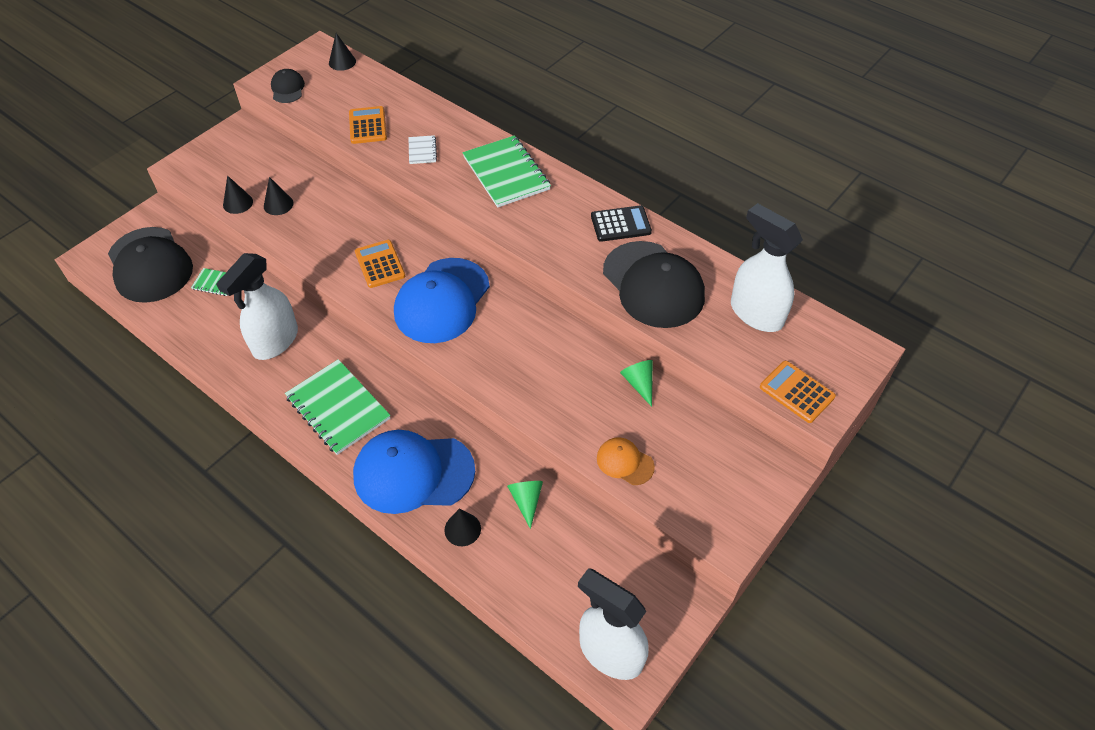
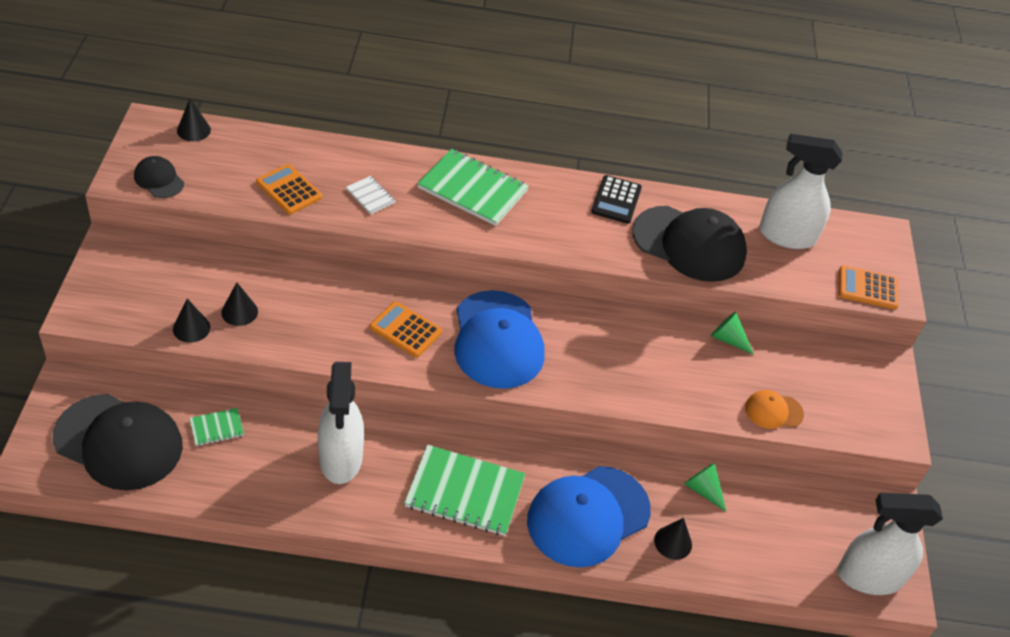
camera: 40 degrees left, 5 degrees down
(620, 224) = (616, 200): black calculator -> black calculator turned 150 degrees clockwise

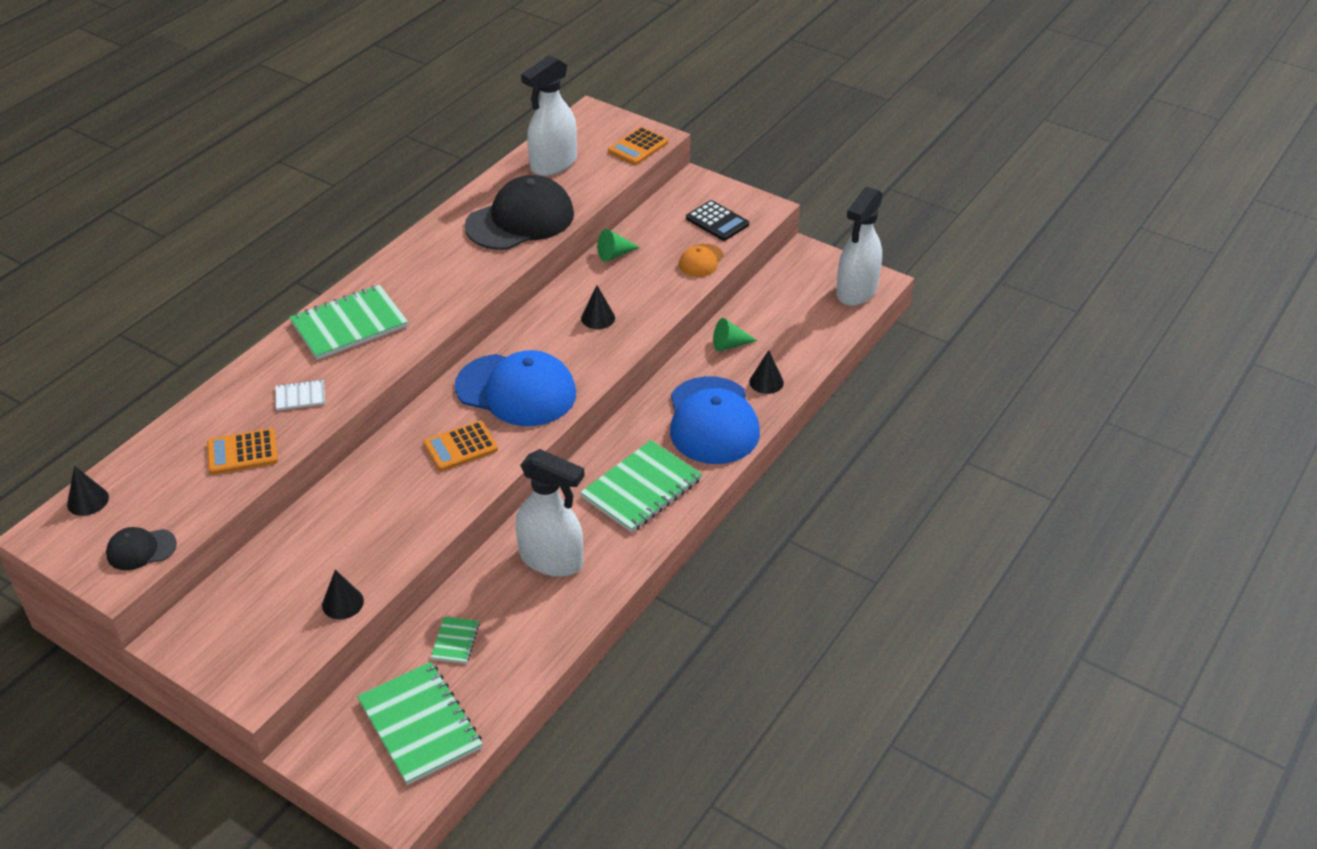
camera: 55 degrees left, 5 degrees down
(119, 442) = (420, 724): black cap -> green notebook
(239, 312) = (349, 559): black cone -> black cone (598, 318)
(616, 200) = (436, 241): black calculator -> black calculator (717, 221)

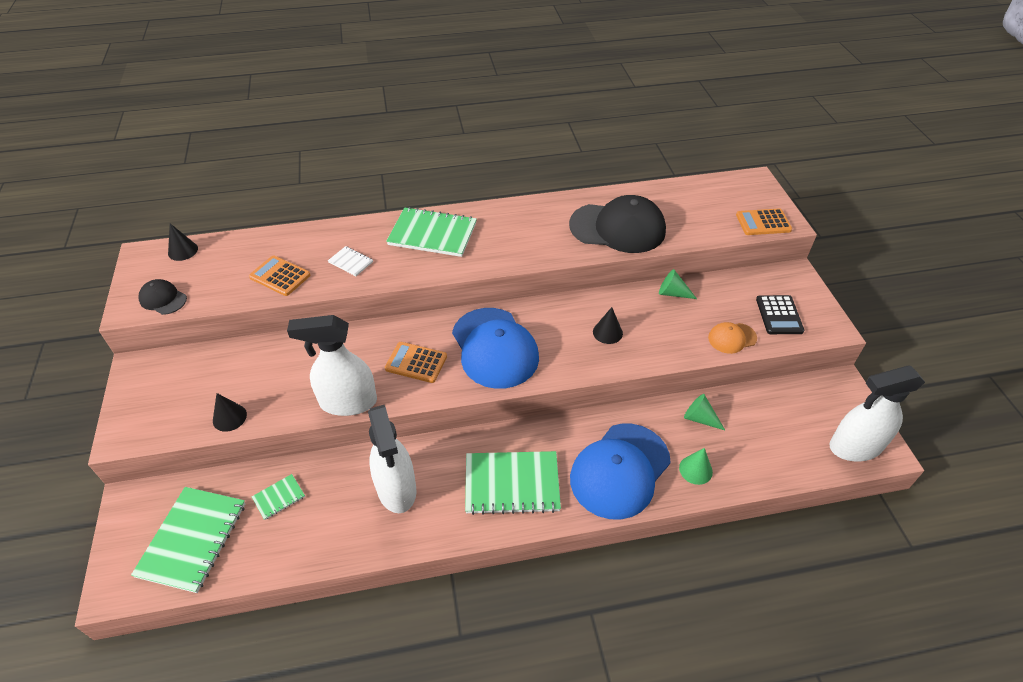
camera: 45 degrees right, 5 degrees up
(553, 164) = (686, 202): white spray bottle -> white spray bottle (348, 402)
(766, 382) = (695, 470): black cone -> green cone

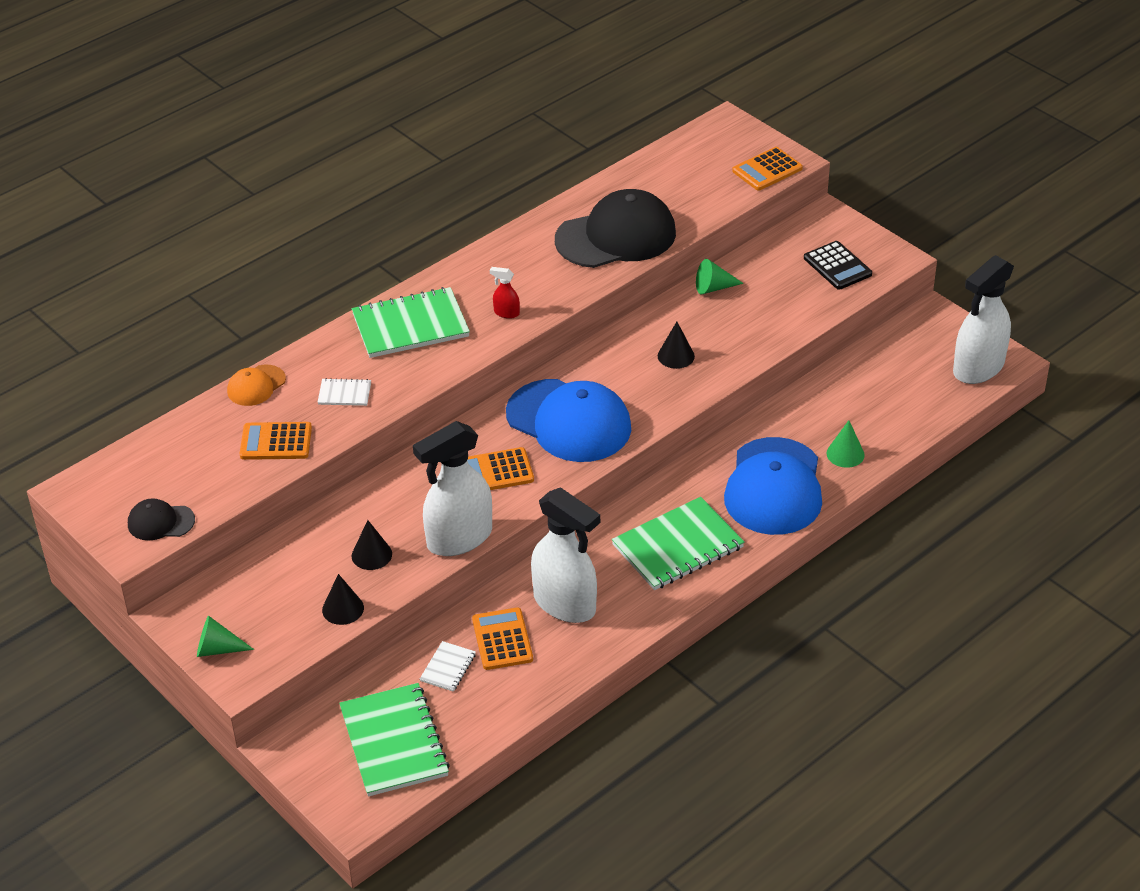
camera: 30 degrees left, 5 degrees down
(183, 251) = (120, 465): black cone -> black cone (371, 555)
(279, 497) = (448, 667): green notebook -> white notebook
(332, 495) = (502, 639): none -> orange calculator
(500, 251) = (506, 313): none -> red spray bottle
(699, 418) = (817, 406): green cone -> green cone (217, 649)
(732, 338) = (806, 309): orange cap -> orange cap (256, 386)

